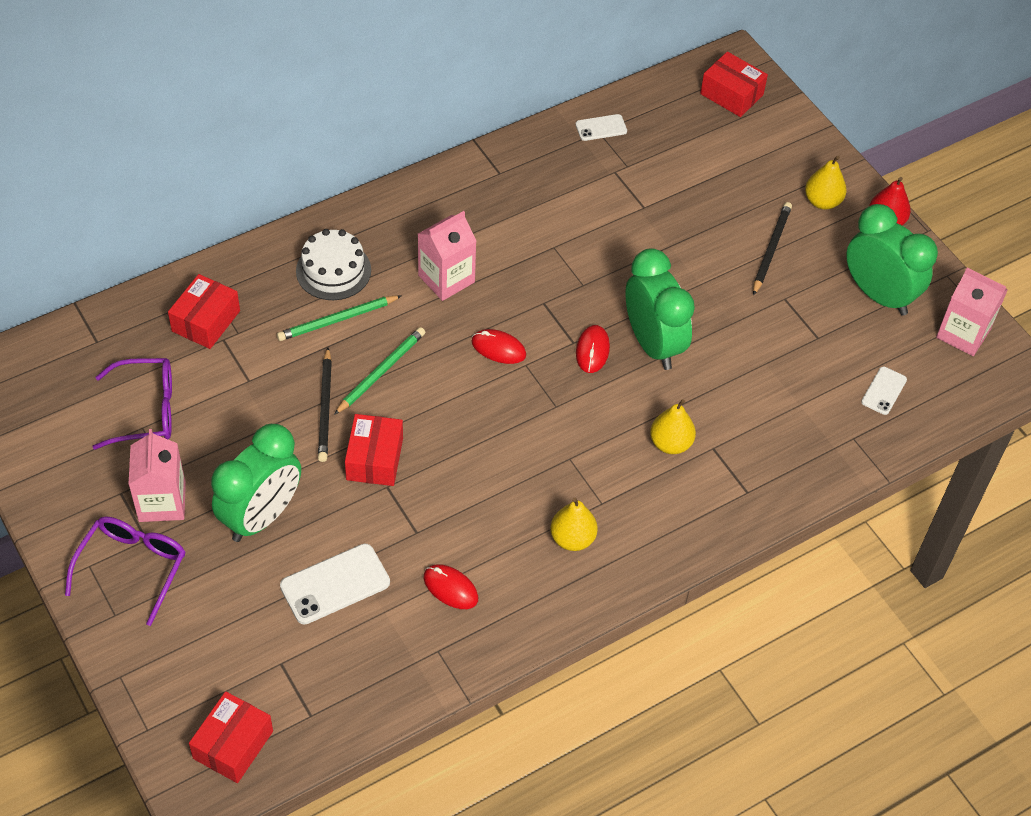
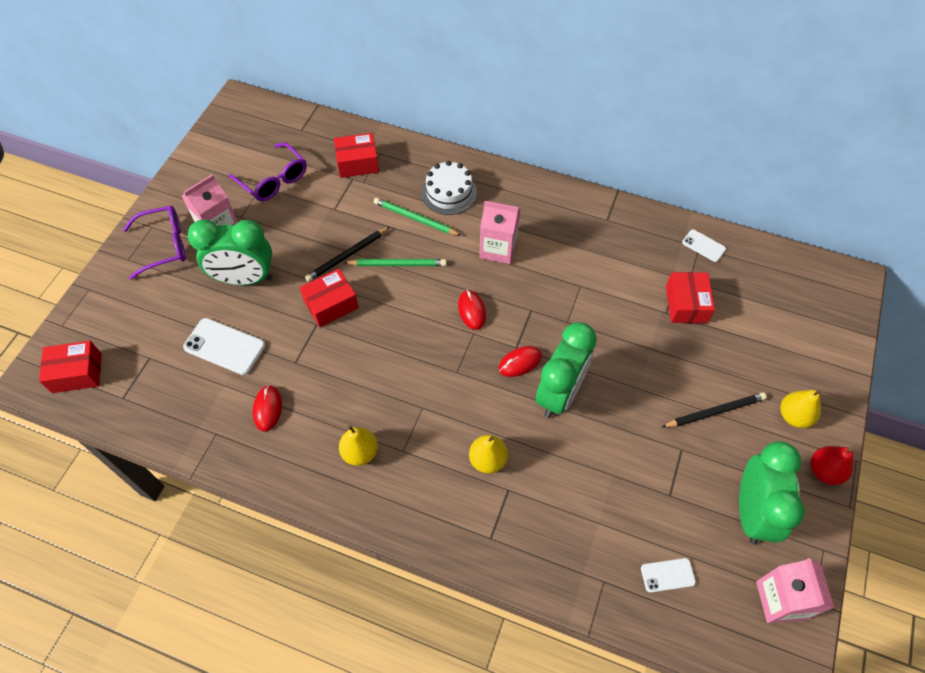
camera: 55 degrees right, 5 degrees up
(731, 94) = (820, 297): red box -> red box (686, 304)

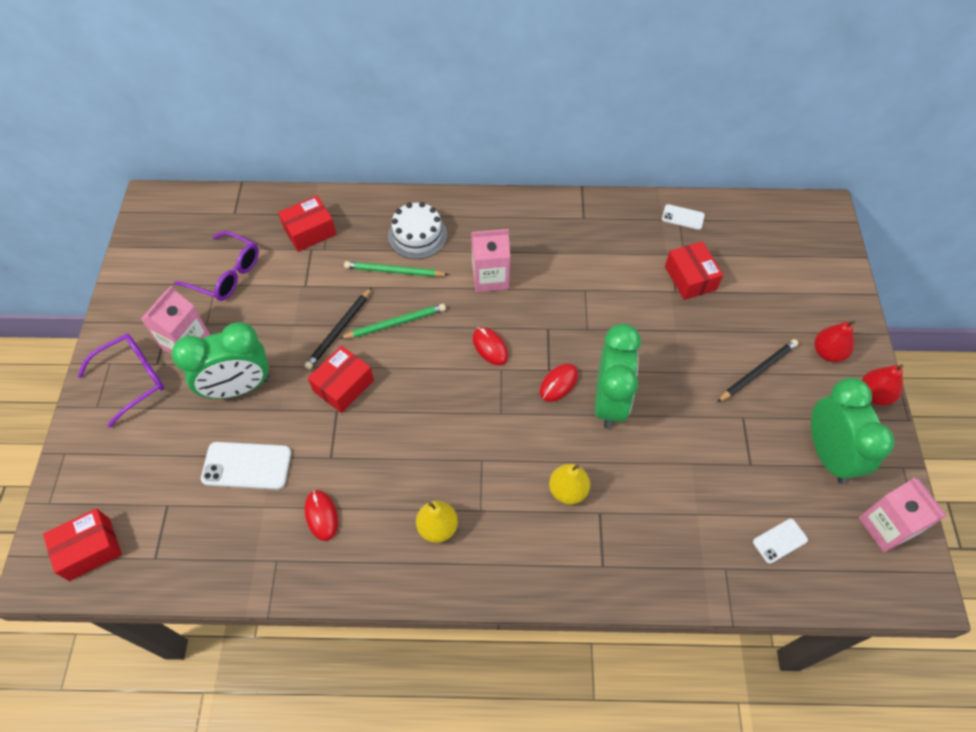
camera: 20 degrees left, 0 degrees up
(794, 416) = (827, 352): yellow pear -> red pear

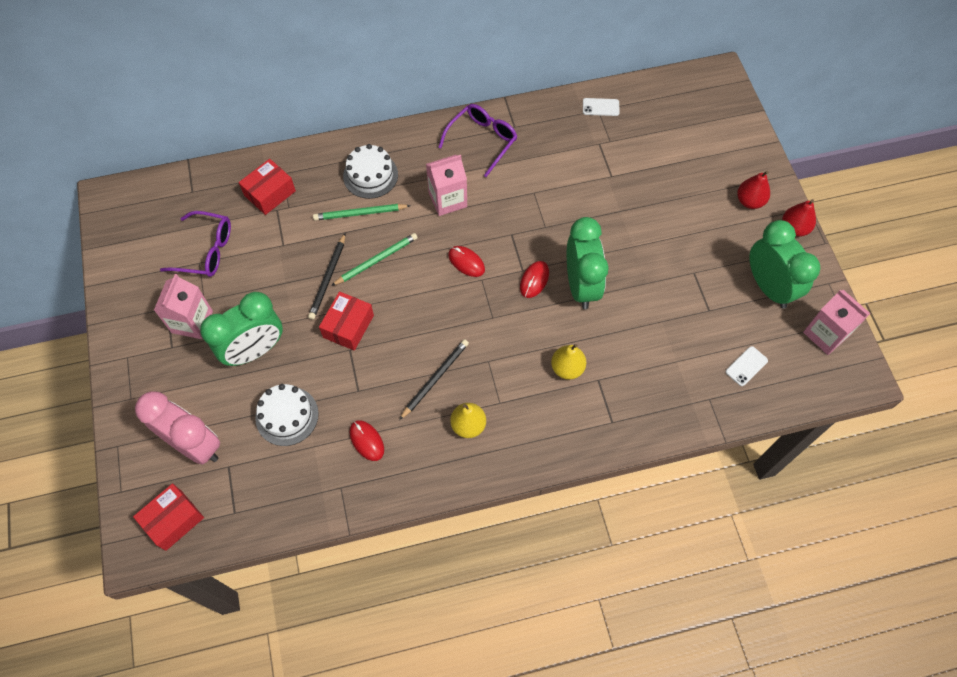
camera: 15 degrees left, 5 degrees up
(132, 379) = (154, 366): purple glasses -> purple glasses (482, 141)
(142, 472) = (195, 444): none -> pink clock
(247, 466) = (287, 416): white phone -> white cake
(690, 278) = (621, 161): red box -> none
(757, 371) = (696, 231): black pencil -> black pencil (435, 379)

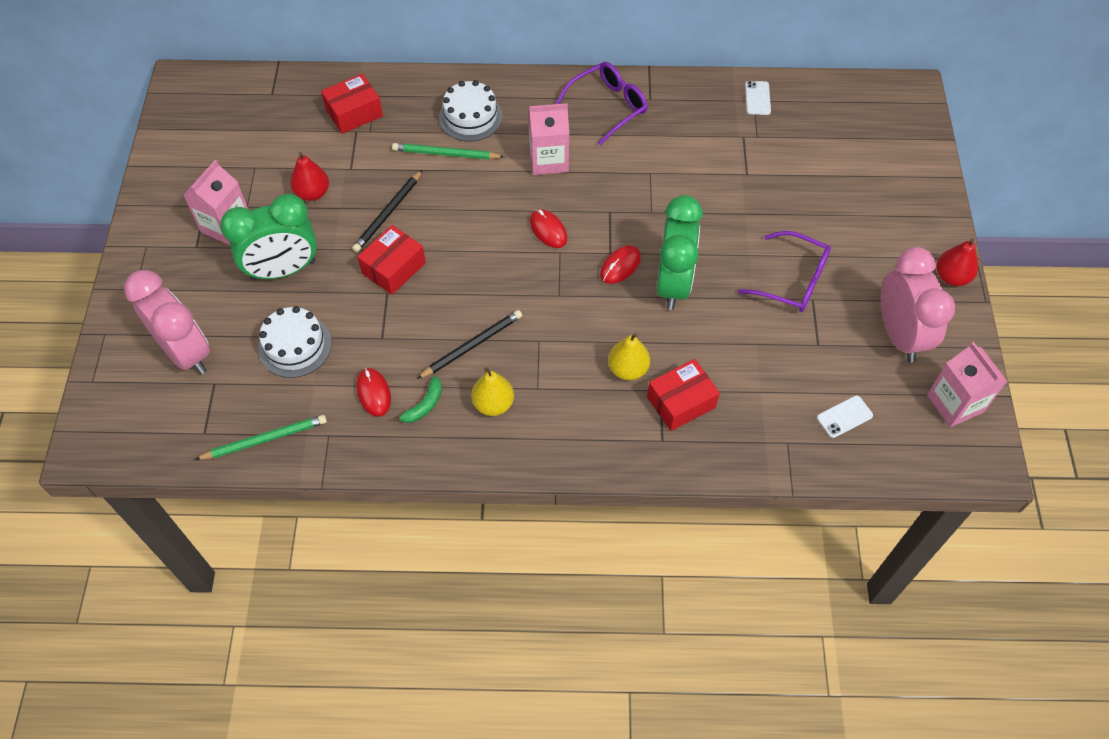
camera: 15 degrees right, 5 degrees down
(173, 520) = (137, 424): red box -> red box (681, 402)
(206, 250) = (266, 156): purple glasses -> purple glasses (792, 280)
(376, 260) = (447, 206): green pencil -> green pencil (265, 439)
(412, 441) = (424, 406): none -> green banana
(600, 107) = (757, 98): white phone -> white phone turned 75 degrees clockwise
(749, 201) = (905, 235): red pear -> red pear (312, 193)
(768, 287) = (899, 335): green clock -> pink clock

